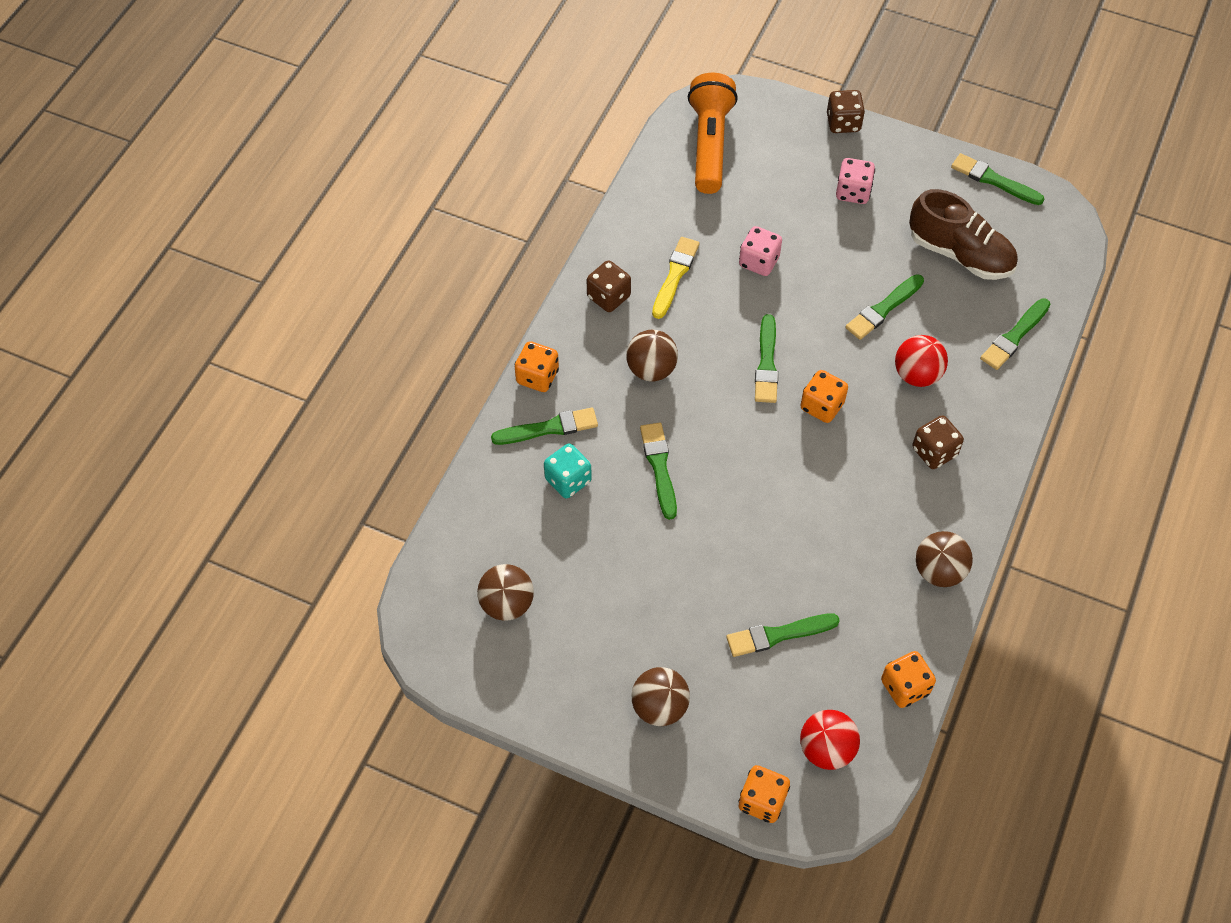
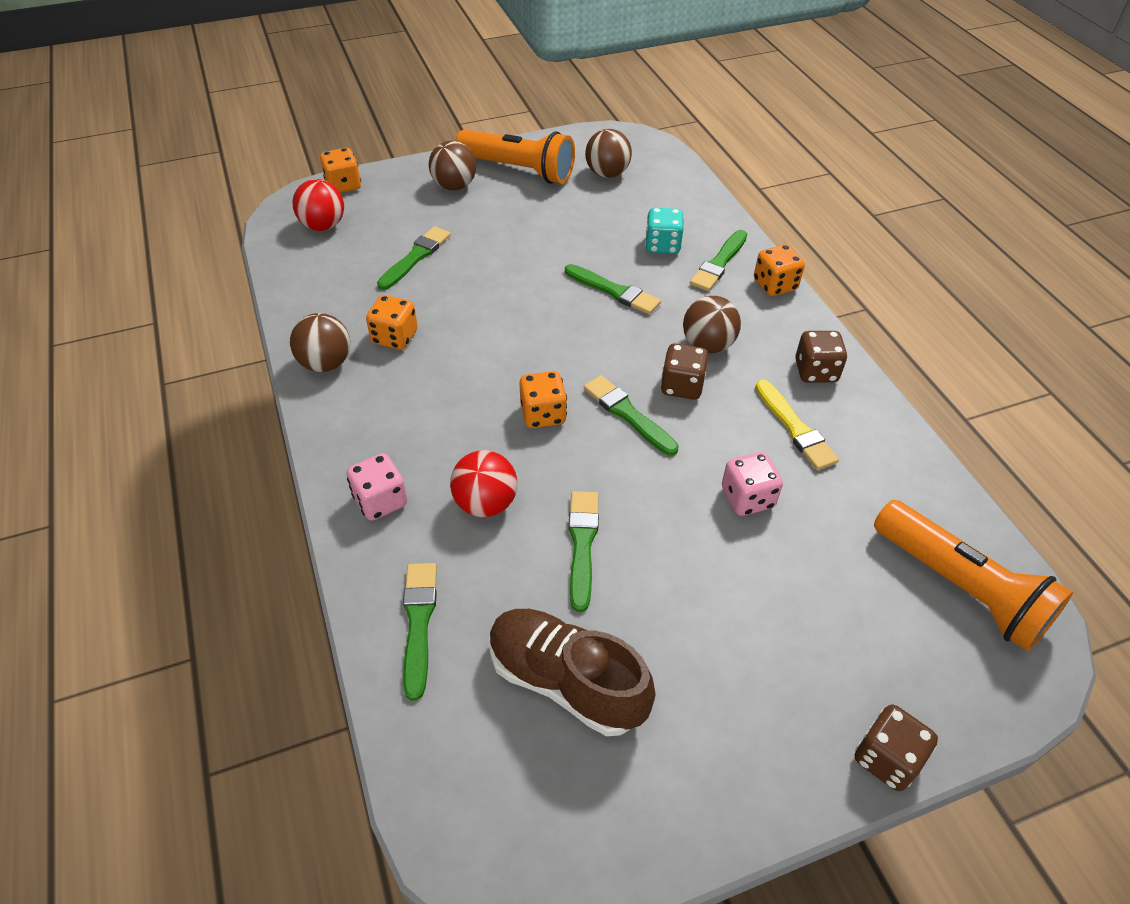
camera: 135 degrees right, 10 degrees down
(578, 680) = (518, 170): none -> orange flashlight
(853, 192) = (760, 661): pink dice -> pink dice (380, 501)
(905, 687) = (294, 283): orange dice -> orange dice (395, 337)
(934, 452) = (407, 447): brown dice -> brown dice (682, 386)
(960, 254) = (566, 681): brown shoe -> brown shoe turned 45 degrees clockwise
(993, 180) = (627, 843): green brush -> none

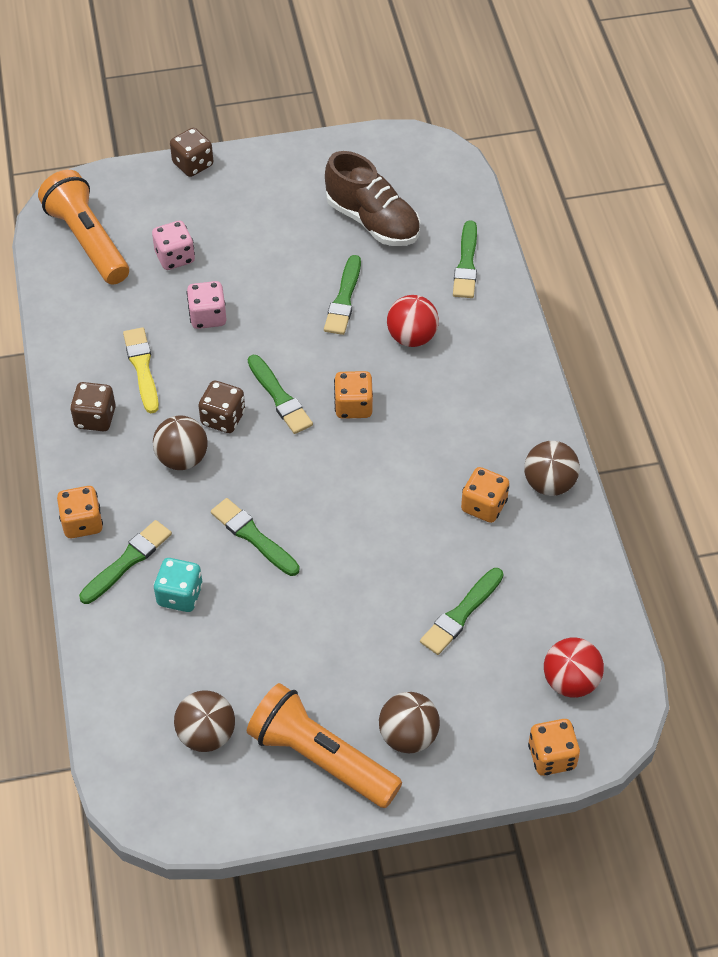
camera: 170 degrees left, 5 degrees up
(380, 501) = (494, 349): pink dice -> pink dice (175, 257)

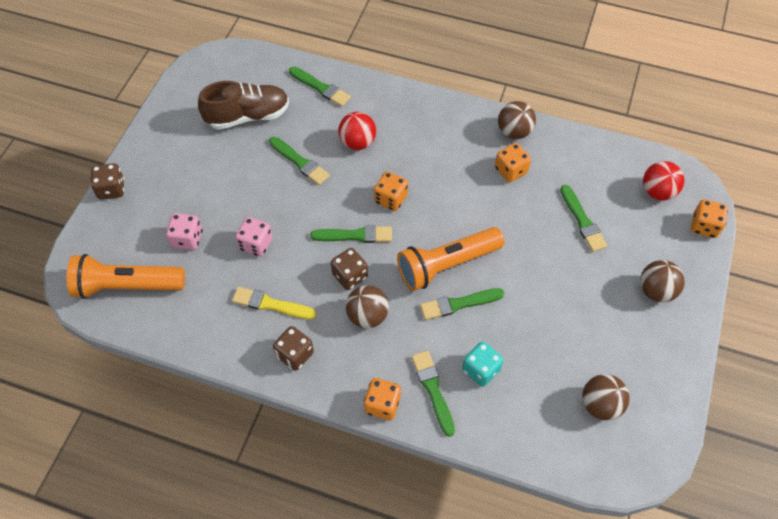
camera: 60 degrees left, 5 degrees up
(321, 758) = (650, 346): orange flashlight -> orange flashlight (447, 265)

